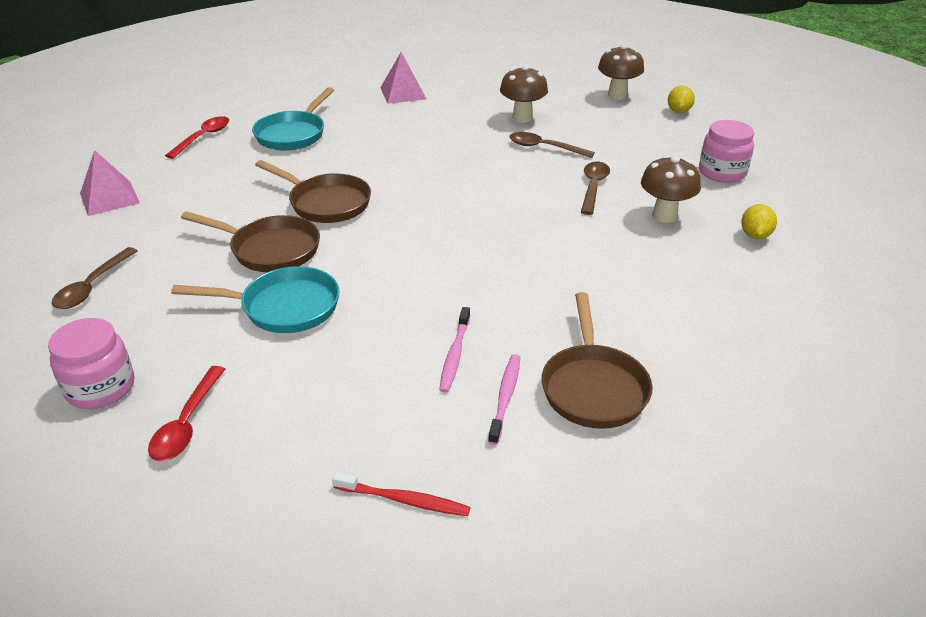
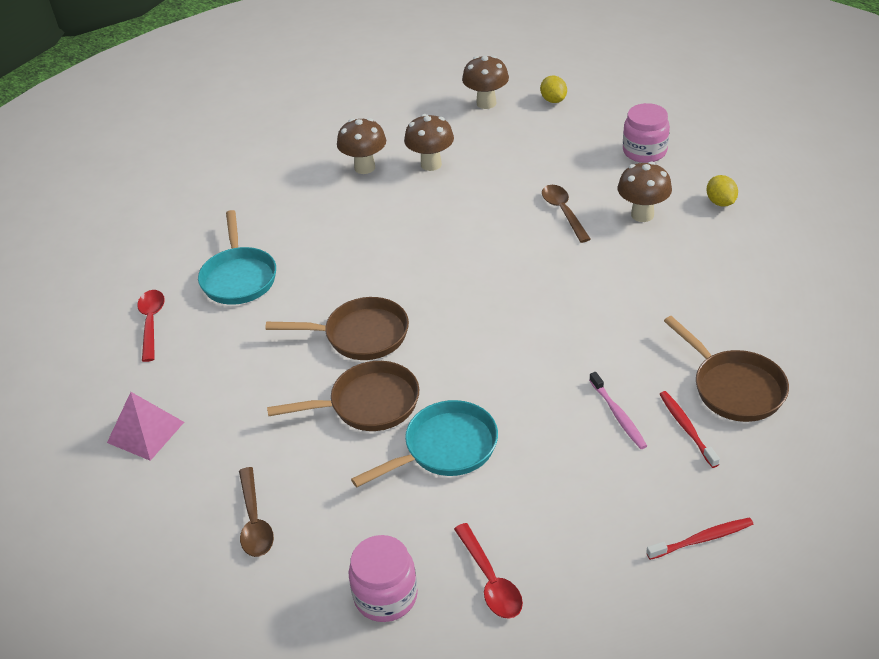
camera: 30 degrees left, 5 degrees up
(403, 93) = (289, 183): pink pyramid -> none
(469, 102) = (364, 167): none -> brown mushroom
(505, 397) = (686, 428): pink toothbrush -> red toothbrush
(544, 148) = (483, 189): brown spoon -> none

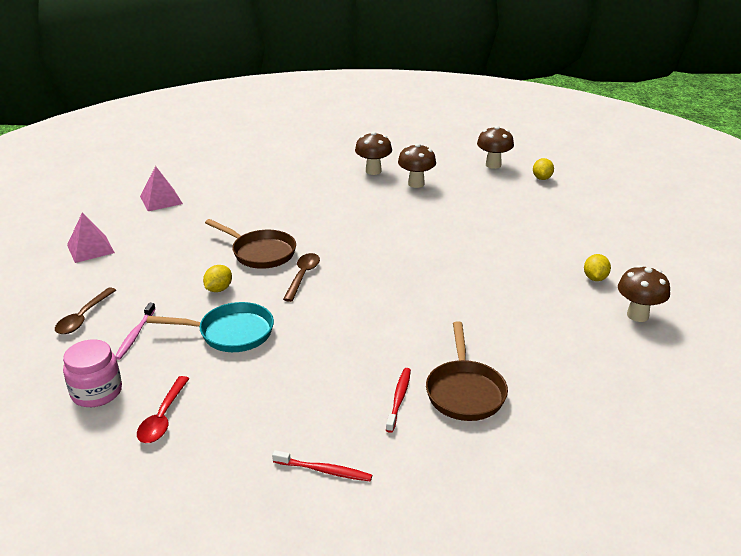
camera: 30 degrees right, 10 degrees down
(151, 323) = (161, 200): red spoon -> pink pyramid
(239, 277) = (232, 197): turquoise pan -> none
(368, 404) = (219, 289): brown pan -> yellow lemon
(563, 212) = (471, 240): brown spoon -> brown spoon (303, 276)
(618, 415) = (361, 368): pink toothbrush -> pink toothbrush (135, 335)
(642, 215) = (525, 263): brown mushroom -> brown mushroom (637, 315)
(644, 151) = (573, 228): pink jar -> none

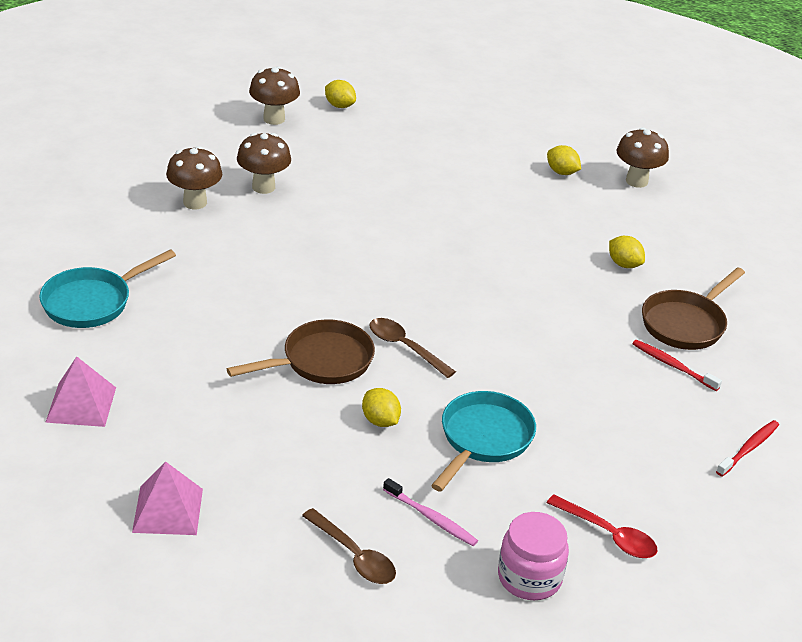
camera: 65 degrees left, 5 degrees up
(249, 175) = (92, 302): none -> turquoise pan
(464, 392) = (686, 323): brown pan -> brown pan turned 105 degrees clockwise
(509, 339) = (624, 264): none -> yellow lemon

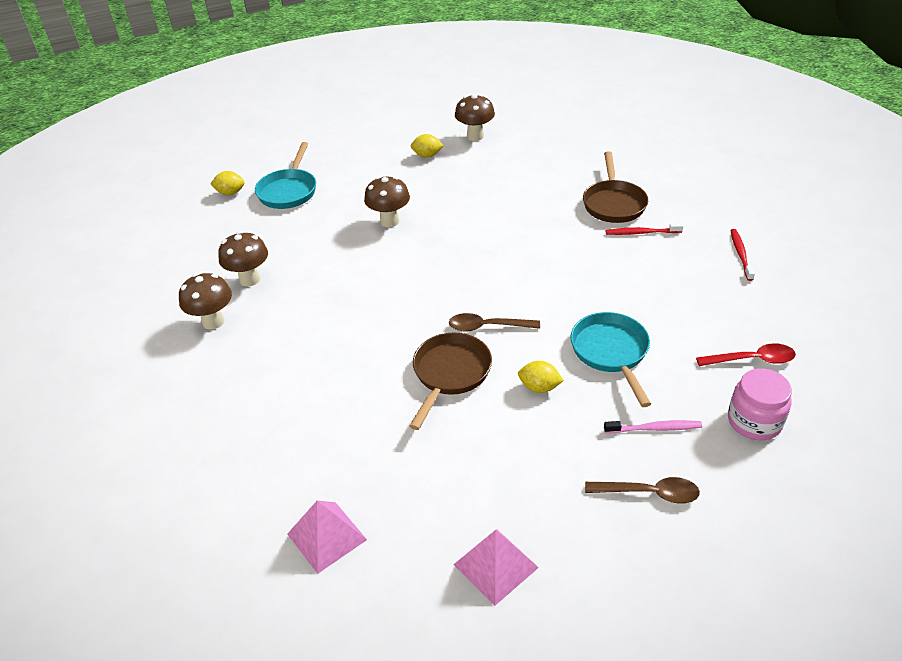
camera: 35 degrees left, 5 degrees up
(92, 302) = (230, 450): turquoise pan -> turquoise pan (288, 191)
(274, 119) = (195, 227): brown mushroom -> brown mushroom (389, 221)
(624, 264) = (535, 190): yellow lemon -> none

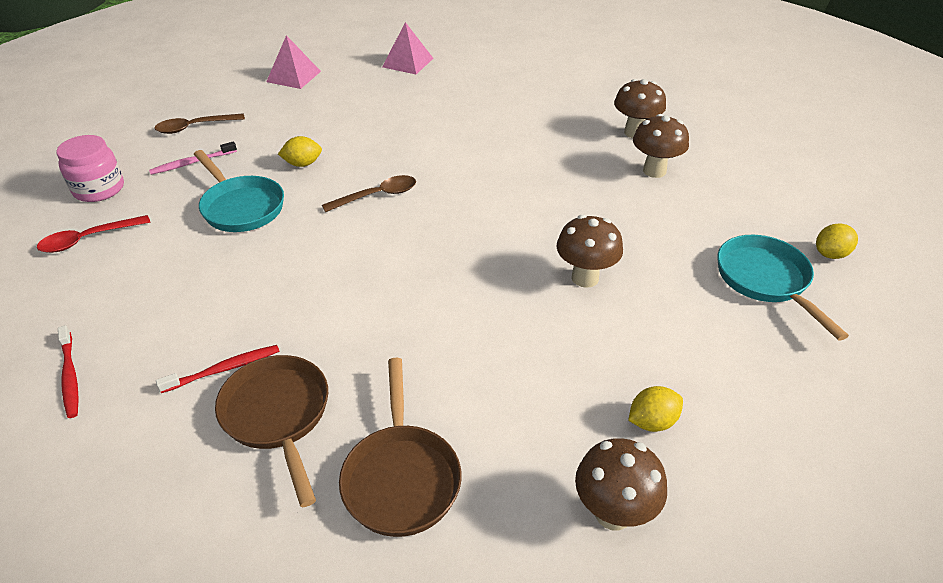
camera: 150 degrees right, 0 degrees up
(450, 374) = (388, 153): brown pan -> brown pan (401, 477)

